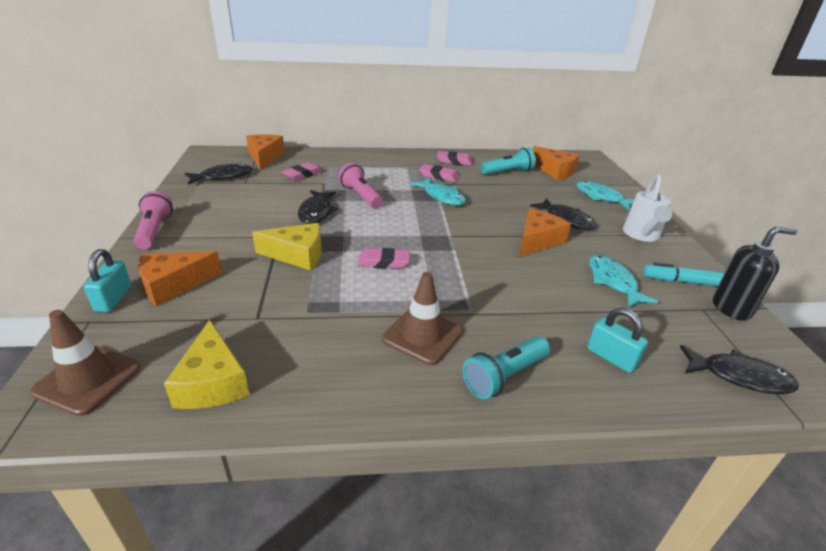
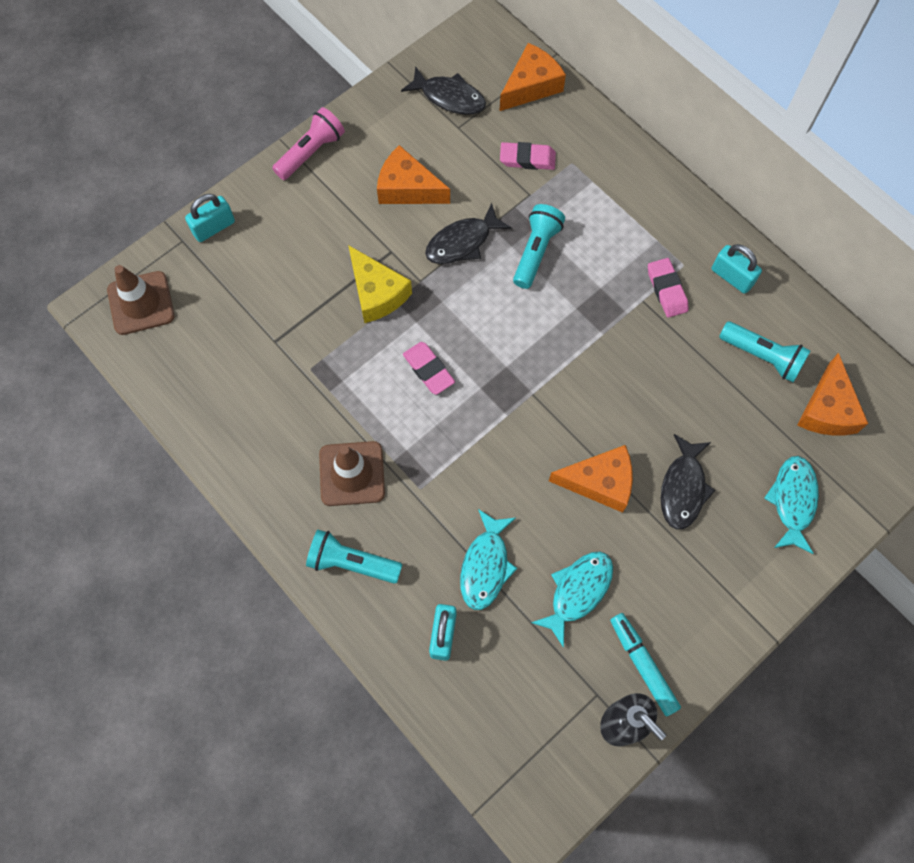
camera: 55 degrees right, 35 degrees up
(173, 285) = (260, 247): orange cheese -> orange cheese (407, 188)
(212, 382) = (195, 376): yellow cheese -> none
(361, 196) = (536, 252): pink flashlight -> turquoise flashlight
(442, 197) = (613, 329): turquoise fish -> turquoise fish (485, 566)
(454, 161) = (732, 277): pink eraser -> turquoise padlock
(642, 235) = (720, 586): white watering can -> none
(739, 377) = (500, 751): black fish -> none

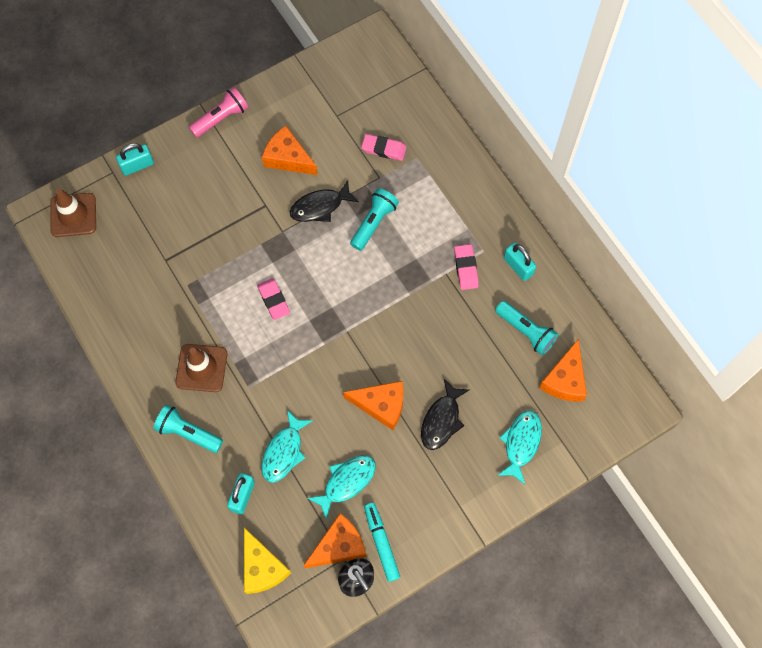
camera: 10 degrees right, 0 degrees up
(377, 293) = (248, 235): yellow cheese -> yellow cheese (262, 567)
(449, 97) = (335, 91): black fish -> none
(531, 86) = (400, 91): orange cheese -> orange cheese (339, 546)

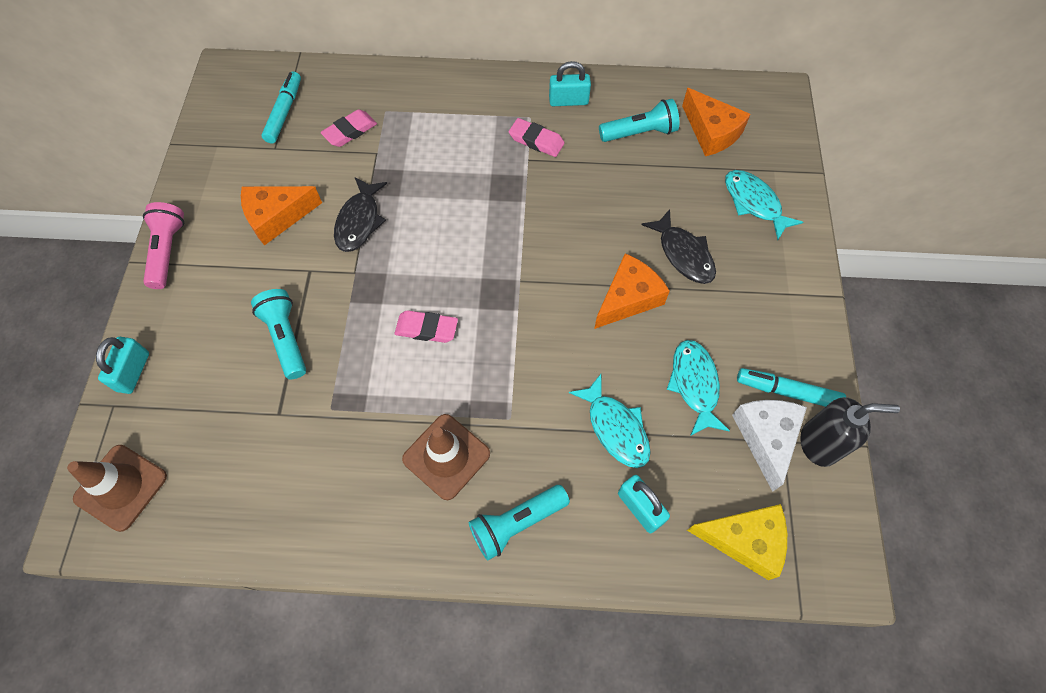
camera: 55 degrees left, 5 degrees down
(339, 546) = (766, 437): orange cheese -> white cheese
(368, 99) = (284, 112): none -> turquoise marker
(374, 223) = (421, 186): turquoise flashlight -> turquoise flashlight (286, 338)

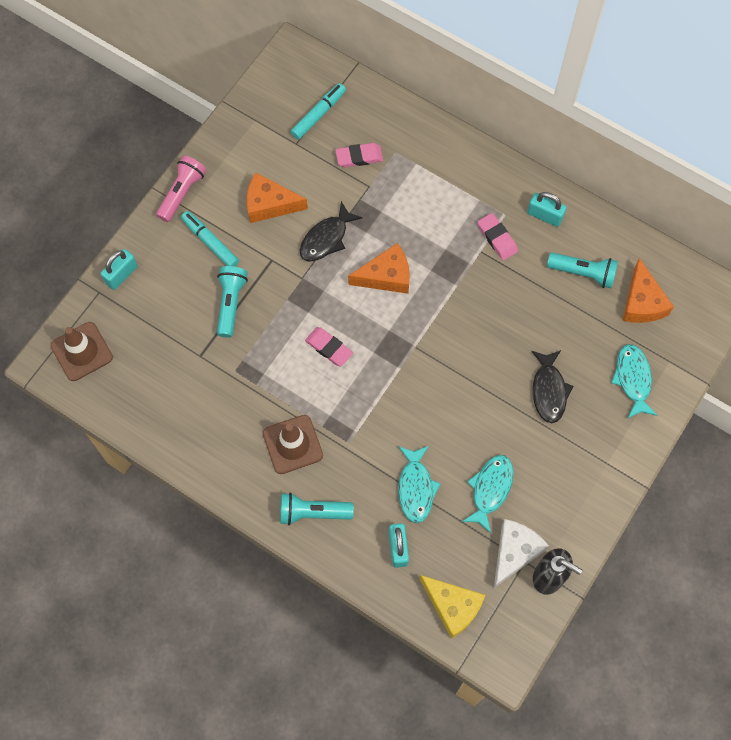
camera: 30 degrees right, 5 degrees up
(628, 298) = (485, 402): orange cheese -> orange cheese (386, 276)
(787, 392) = (552, 530): turquoise marker -> turquoise marker (210, 242)

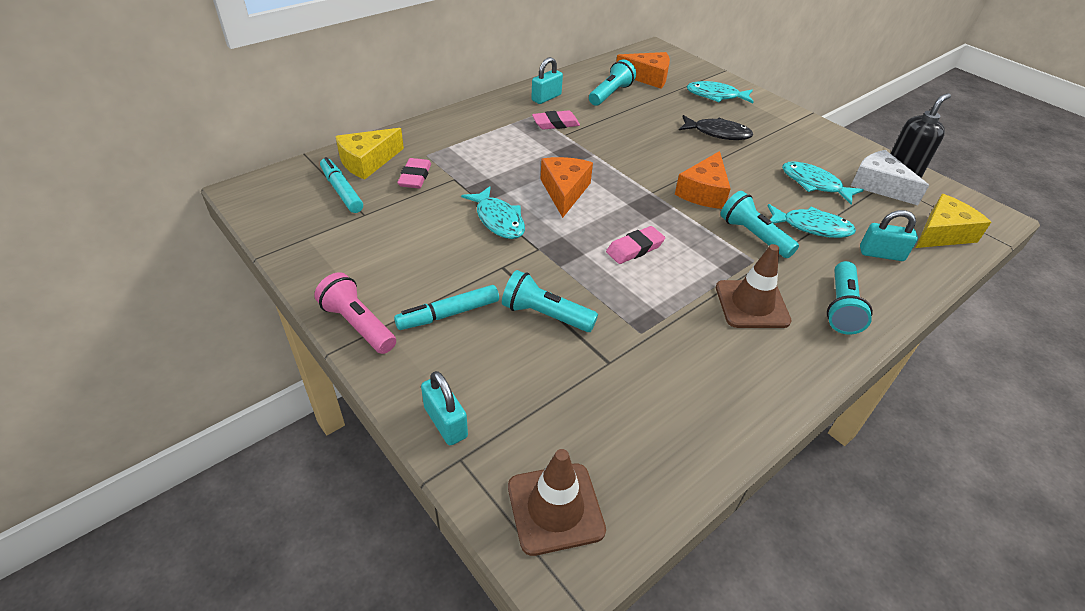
camera: 75 degrees left, 25 degrees down
(269, 204) = (428, 251): orange cheese -> orange cheese (703, 192)
(326, 238) = (498, 220): black fish -> turquoise fish
(365, 113) = (367, 162): none -> yellow cheese
(383, 439) = (753, 236): none -> turquoise flashlight

